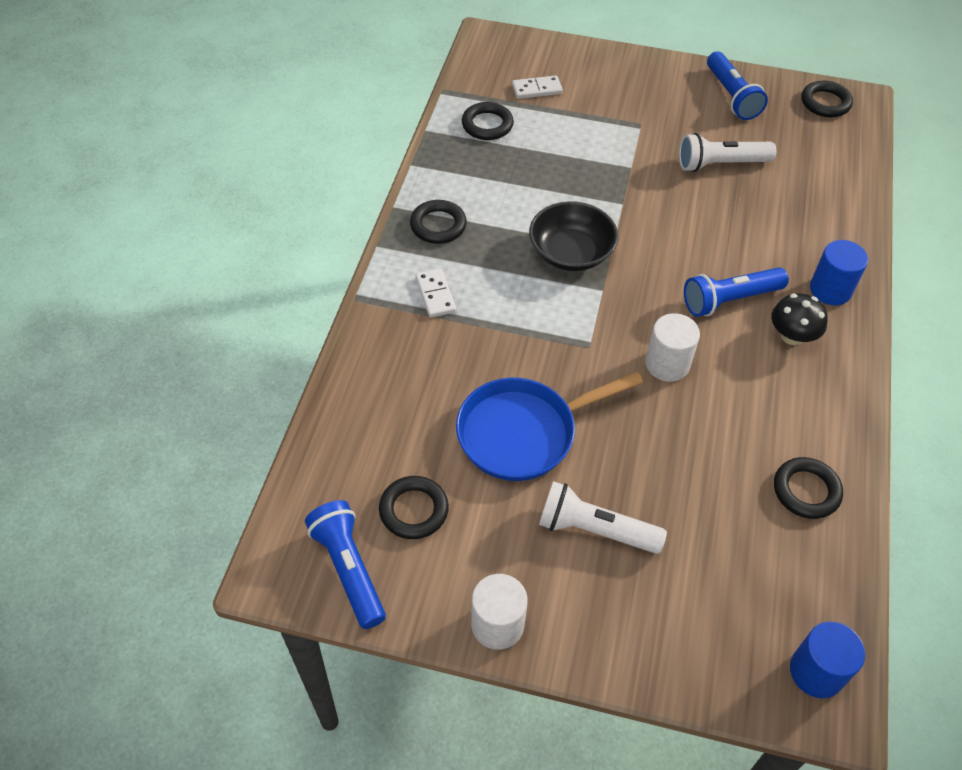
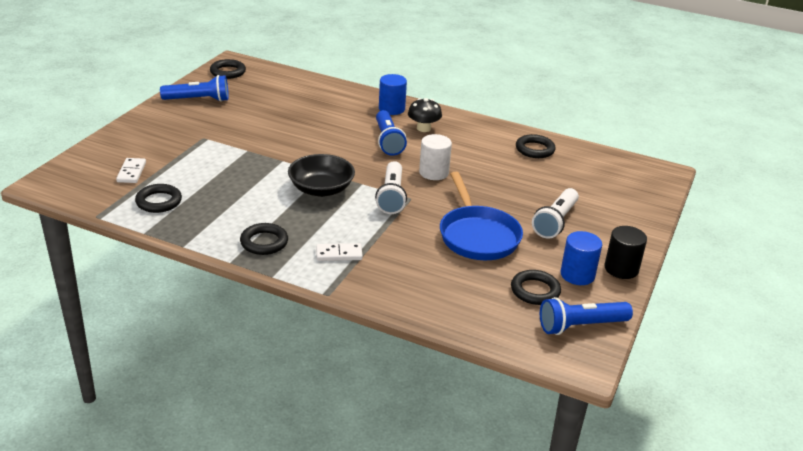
camera: 80 degrees left, 20 degrees down
(497, 624) = (621, 269): white cylinder -> black cylinder
(720, 164) = (264, 118): white flashlight -> white flashlight (391, 196)
(816, 672) = (644, 172): blue cylinder -> blue cylinder (577, 275)

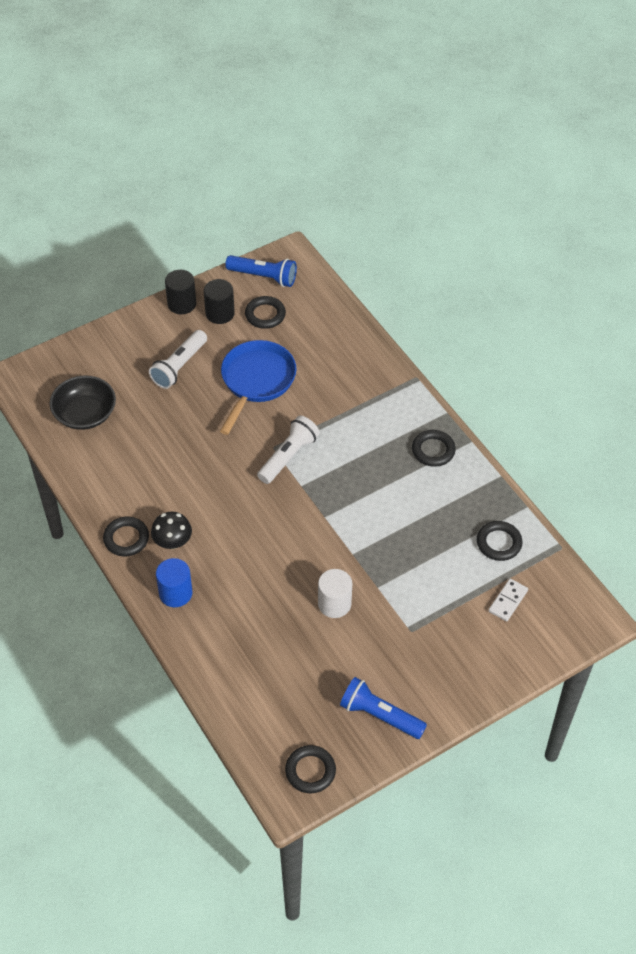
camera: 145 degrees left, 20 degrees up
(321, 189) = (343, 494): black bowl -> black bowl (85, 414)
(339, 254) = (381, 411): white domino -> none
(388, 141) = (227, 537): blue flashlight -> none
(434, 173) = (223, 470): white cylinder -> white cylinder (334, 604)
(535, 149) = (96, 458): black ring -> black ring (126, 538)
(555, 222) = (179, 366): white flashlight -> white flashlight turned 150 degrees clockwise
(577, 275) = (220, 313): blue cylinder -> black cylinder

